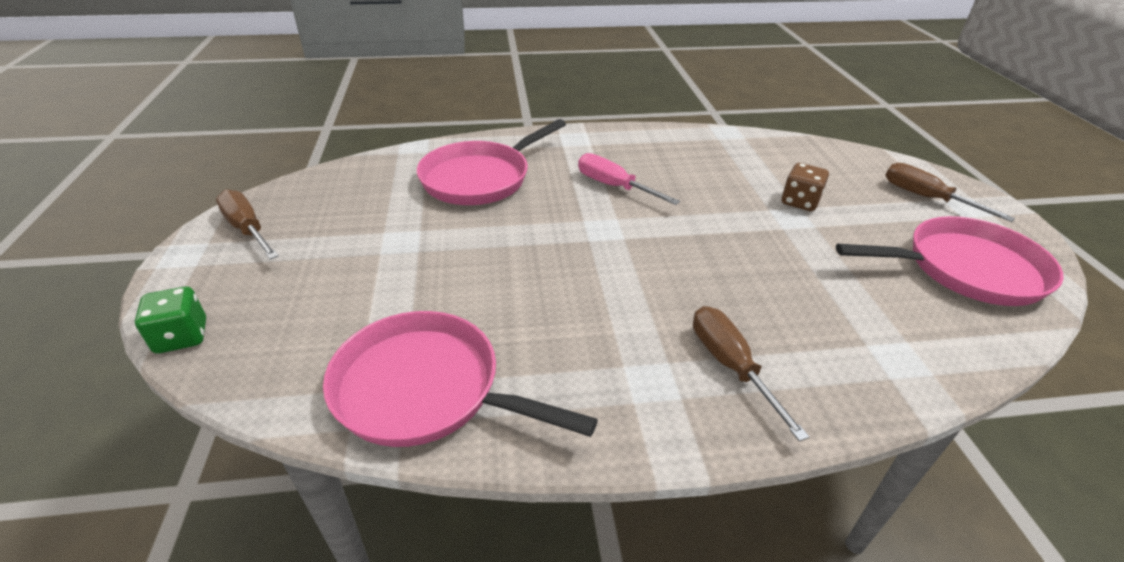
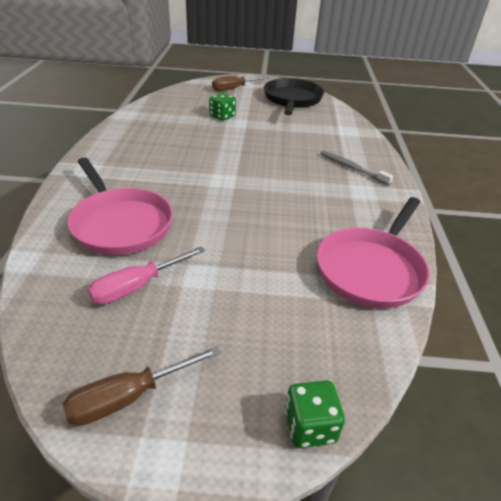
camera: 80 degrees left, 0 degrees up
(614, 186) = (172, 167): pink screwdriver -> pink screwdriver (137, 286)
(730, 365) = (352, 168): brown screwdriver -> grey toothbrush
(799, 202) = (222, 116): brown dice -> green dice
(966, 269) = (292, 100): pink pan -> black pan

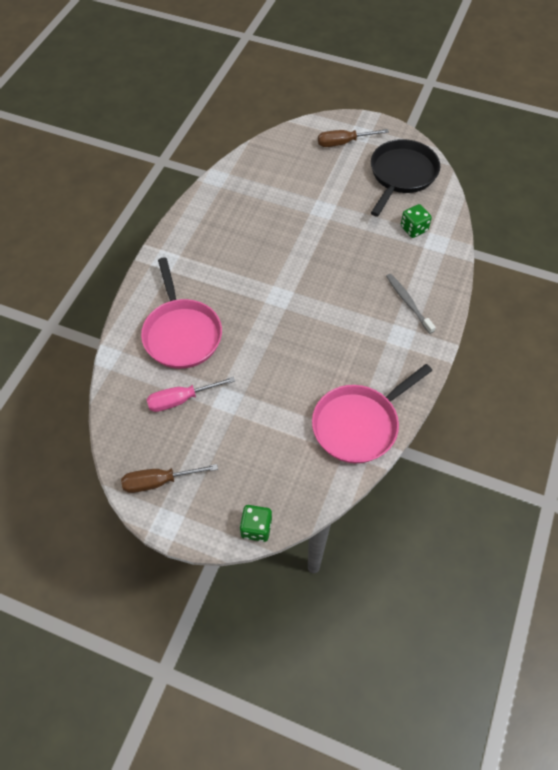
camera: 20 degrees right, 20 degrees up
(222, 116) = (312, 196): green dice -> green dice (414, 229)

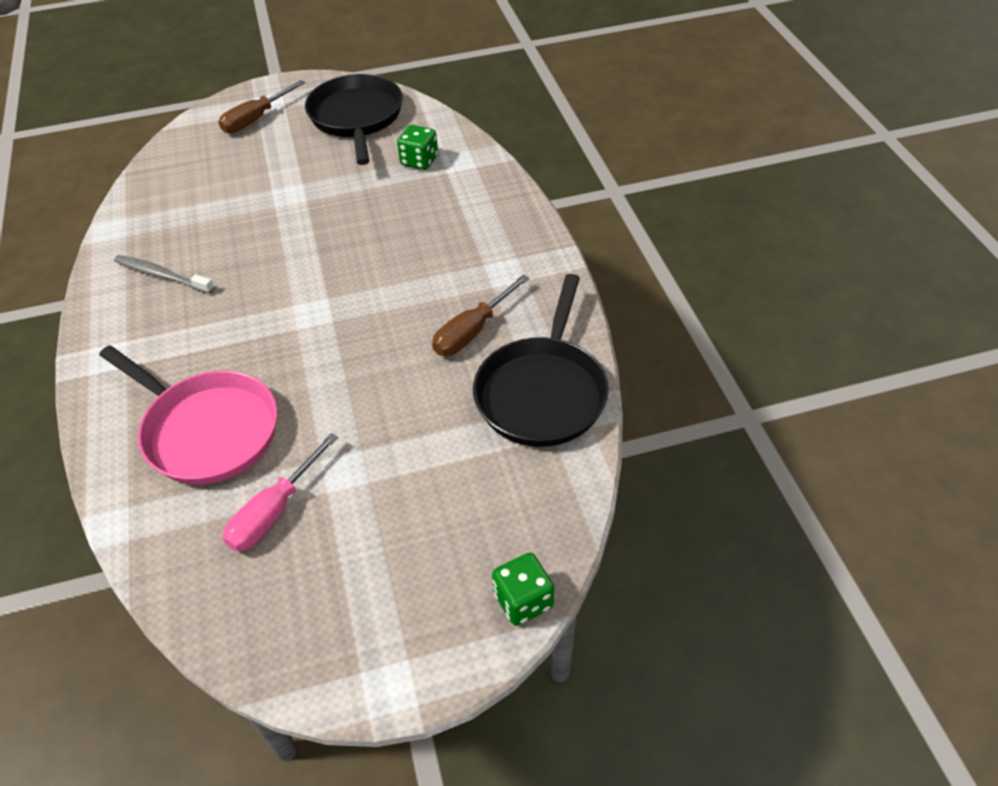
camera: 35 degrees left, 10 degrees down
(158, 481) = (329, 639): brown screwdriver -> brown screwdriver (472, 331)
(359, 424) = (542, 392): pink pan -> black pan
(408, 302) = (481, 234): grey toothbrush -> grey toothbrush (162, 275)

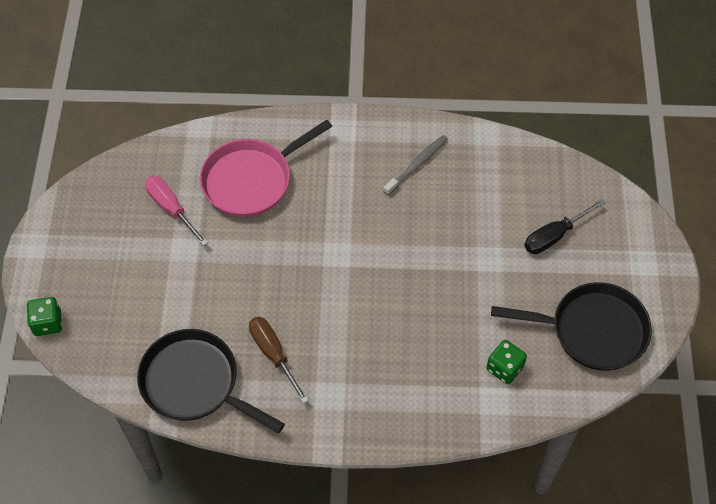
camera: 105 degrees right, 10 degrees up
(248, 157) = (554, 236): none -> black screwdriver
(255, 119) = (615, 248): brown screwdriver -> none

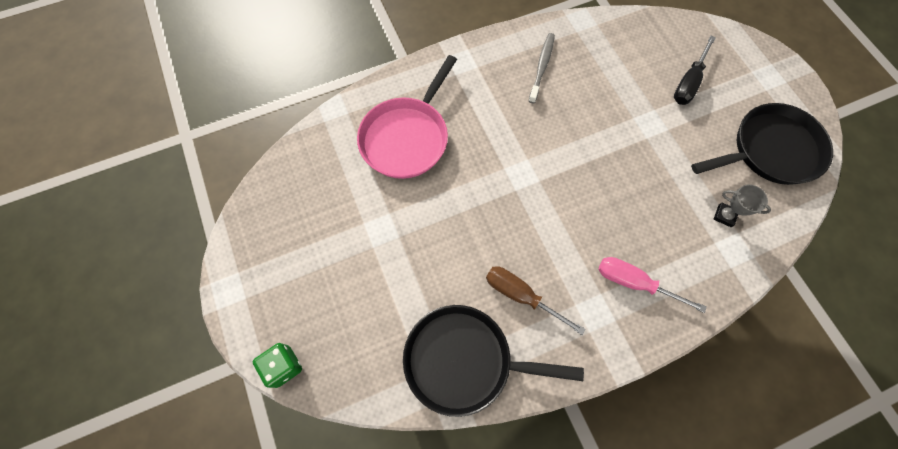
camera: 25 degrees left, 10 degrees up
(171, 208) = (346, 195): pink screwdriver -> pink screwdriver (634, 282)
(504, 368) = (724, 216): green dice -> grey trophy

